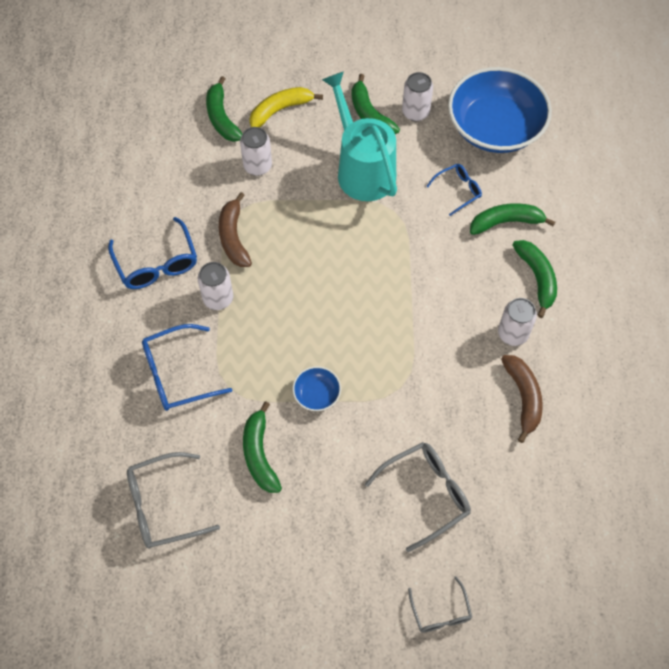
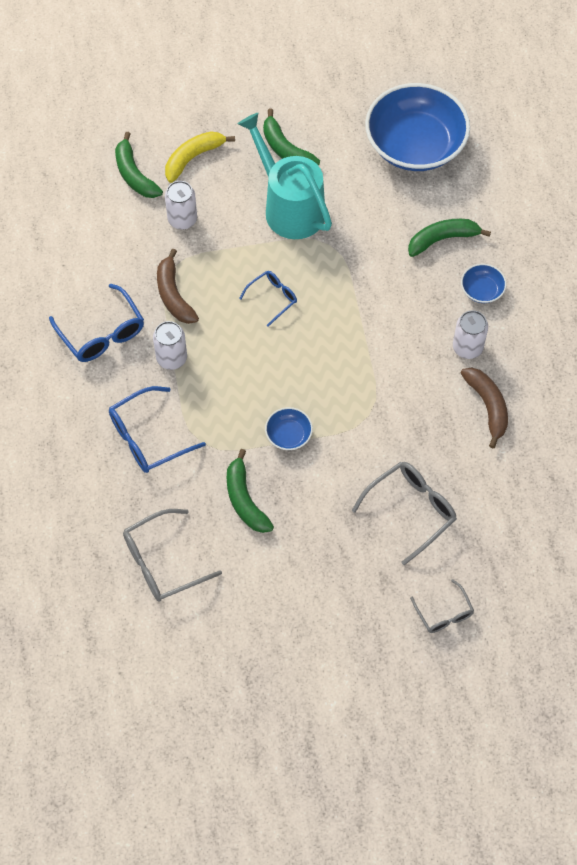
camera: 10 degrees left, 0 degrees up
(415, 112) = (332, 140): white can -> none
(458, 190) = (389, 214): blue glasses -> blue glasses (272, 298)
(537, 278) = (482, 290): green banana -> blue bowl

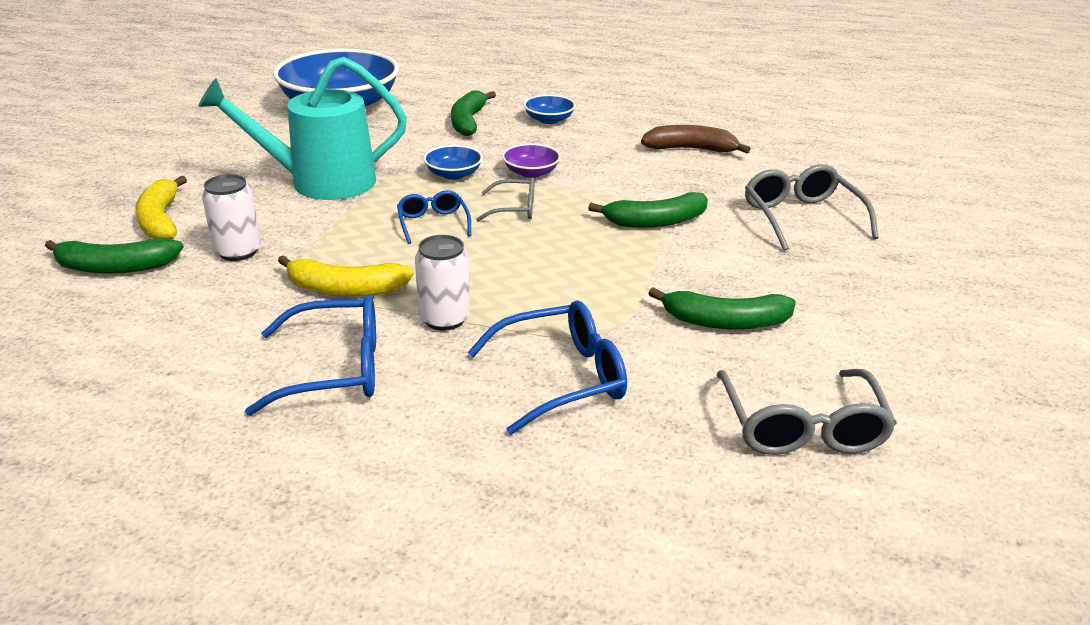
camera: 65 degrees left, 30 degrees down
(148, 438) = (562, 378): blue glasses -> blue glasses turned 105 degrees counterclockwise
(174, 295) = (345, 289): brown banana -> yellow banana
(286, 149) = (242, 165): green banana -> green banana (655, 221)
(288, 435) = (643, 264): blue bowl -> blue bowl (453, 174)
(379, 319) = (531, 172): none -> purple bowl
(444, 613) = (953, 233): grey glasses -> grey glasses (515, 209)
(467, 347) = (610, 141): white can -> none

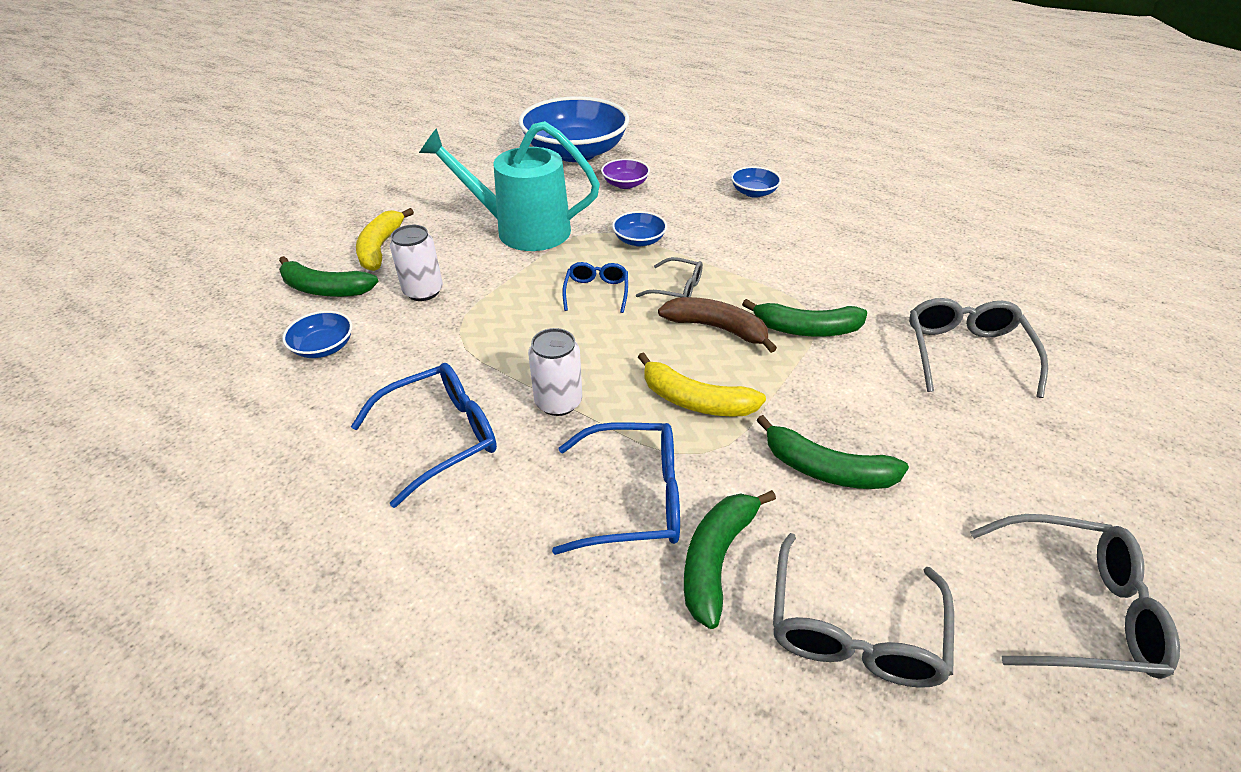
camera: 20 degrees right, 10 degrees up
(148, 319) = (324, 347): none -> blue bowl
(336, 369) = (441, 436): blue glasses -> blue glasses turned 45 degrees counterclockwise
(345, 289) = (489, 350): yellow banana -> yellow banana (695, 400)
(468, 121) = (678, 184): green banana -> green banana (716, 558)
(531, 172) = (710, 250): purple bowl -> purple bowl (625, 184)
(691, 149) = (880, 248): brown banana -> brown banana (716, 328)
(963, 373) = (1075, 607): none -> grey glasses

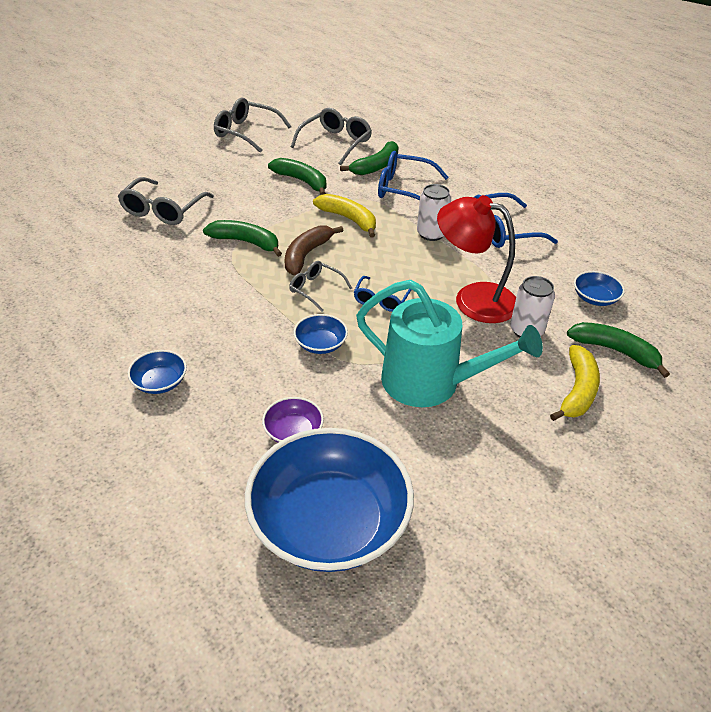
camera: 165 degrees left, 0 degrees up
(486, 314) = (473, 299): none -> red lamp
(716, 328) = (306, 255): brown banana -> brown banana turned 75 degrees clockwise

